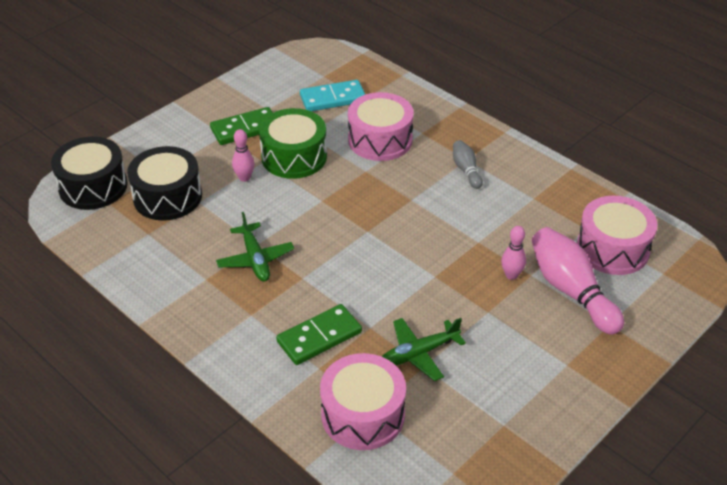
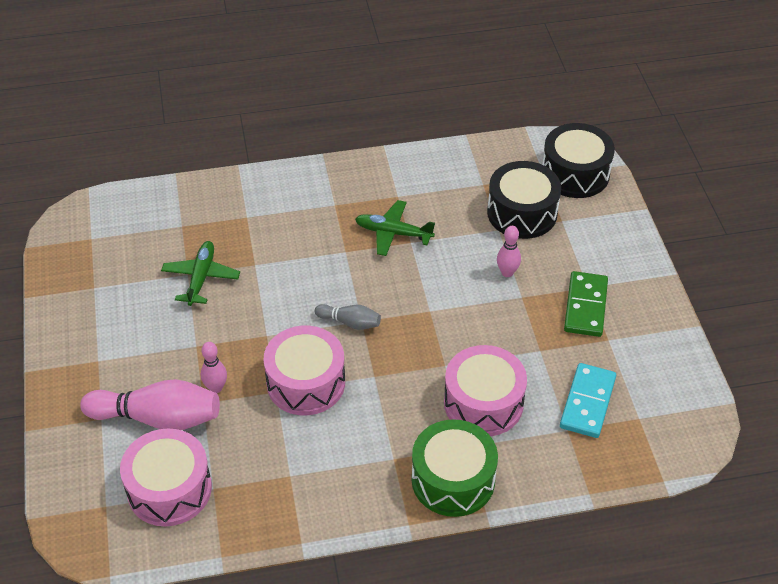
camera: 125 degrees right, 5 degrees up
(294, 157) = (510, 322): green drum -> green drum (453, 480)
(319, 337) = (274, 231): green domino -> none
(363, 415) = (183, 218): pink drum -> pink drum (306, 383)
(466, 170) = (377, 446): grey bowling pin -> grey bowling pin (350, 322)

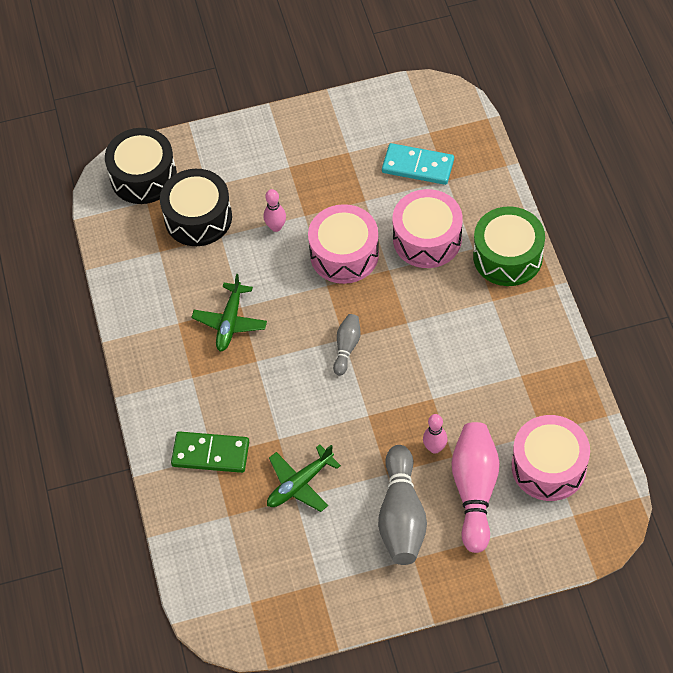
camera: 90 degrees left, 10 degrees up
(146, 354) = (401, 516): none -> grey bowling pin
(201, 277) = (299, 484): green plane -> green plane turned 45 degrees counterclockwise
(306, 383) = (420, 375): pink drum -> pink drum (344, 254)
(585, 306) = (312, 168): green domino -> green domino (210, 454)

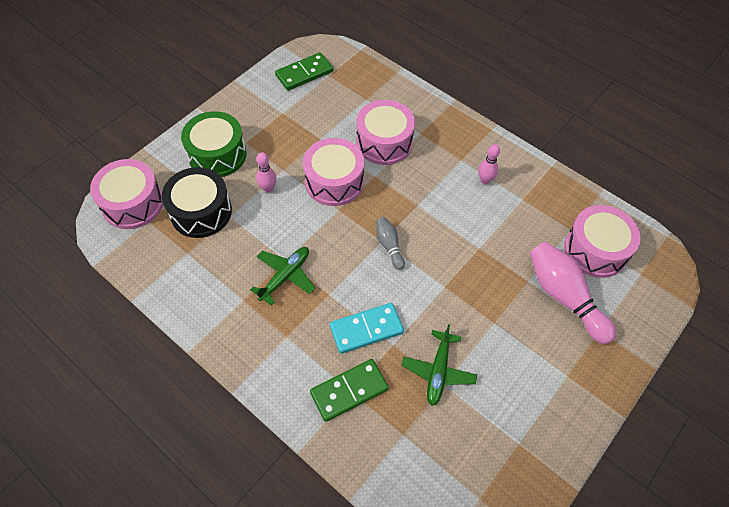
camera: 40 degrees left, 0 degrees up
(143, 176) = (133, 203): black drum -> pink drum
(230, 322) = (285, 276): green plane -> green plane turned 120 degrees counterclockwise
(401, 516) = (532, 348): grey bowling pin -> none
(404, 117) = (304, 73): none -> green domino
(417, 166) = (339, 99): turquoise domino -> turquoise domino (366, 329)
(435, 448) = (511, 282): pink bowling pin -> pink bowling pin (485, 180)
(507, 256) = (447, 127): green drum -> green drum (217, 154)

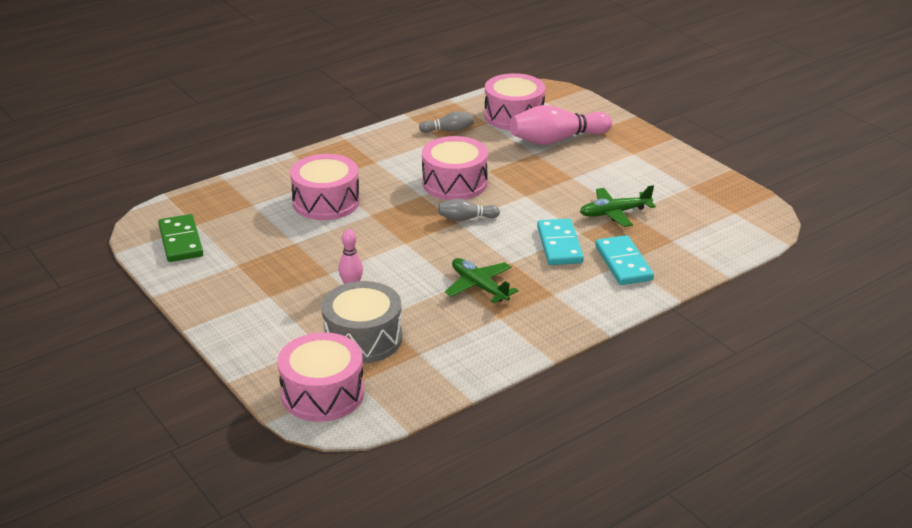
camera: 75 degrees left, 25 degrees down
(201, 212) = (363, 338): black drum -> grey drum
(217, 154) = (277, 319): green drum -> none
(334, 181) = (365, 240): pink drum -> pink drum (454, 183)
(349, 391) = (623, 263): green domino -> turquoise domino
(438, 371) = (614, 213): green plane -> green plane turned 135 degrees clockwise
(485, 180) = (409, 153): pink bowling pin -> none
(540, 201) = (449, 130): none -> grey bowling pin

